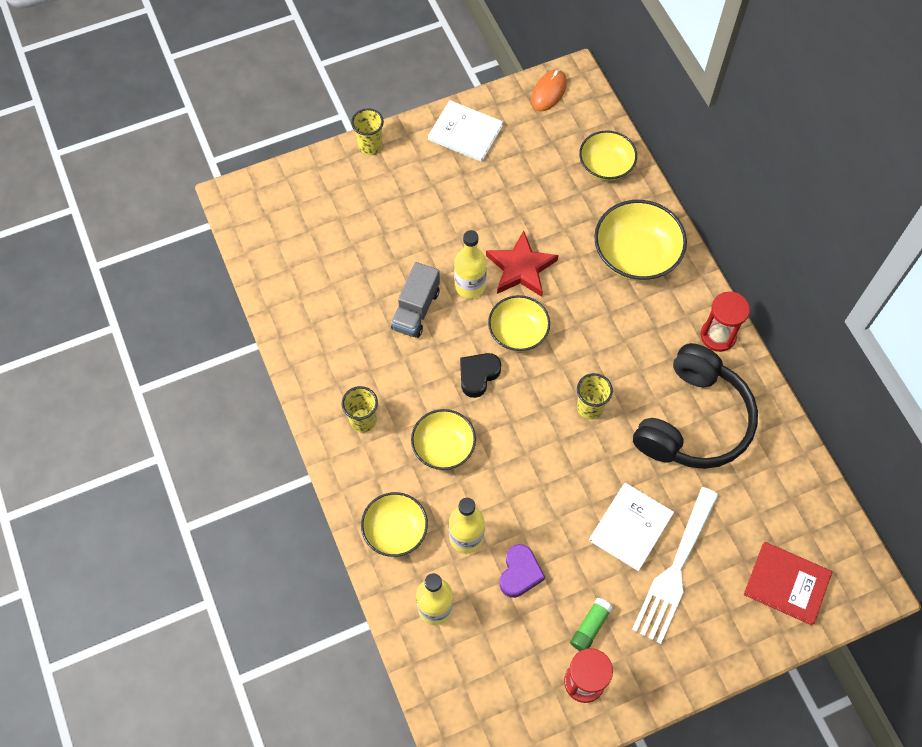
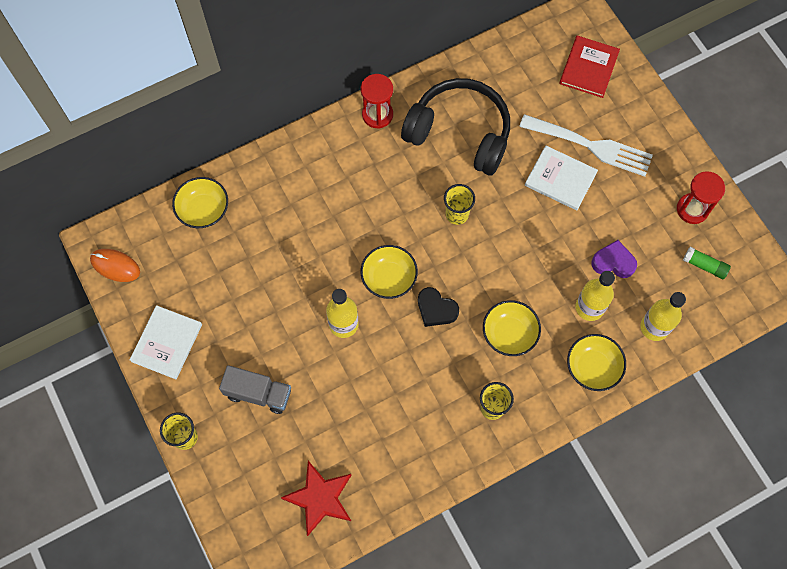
camera: 95 degrees left, 5 degrees up
(416, 310) = (373, 371): grey truck -> grey truck (258, 393)
(521, 268) = (321, 280): red star -> red star (320, 498)
(590, 627) = (648, 207): green glue stick -> green glue stick (704, 266)
(636, 255) = (300, 181): yellow bowl -> none

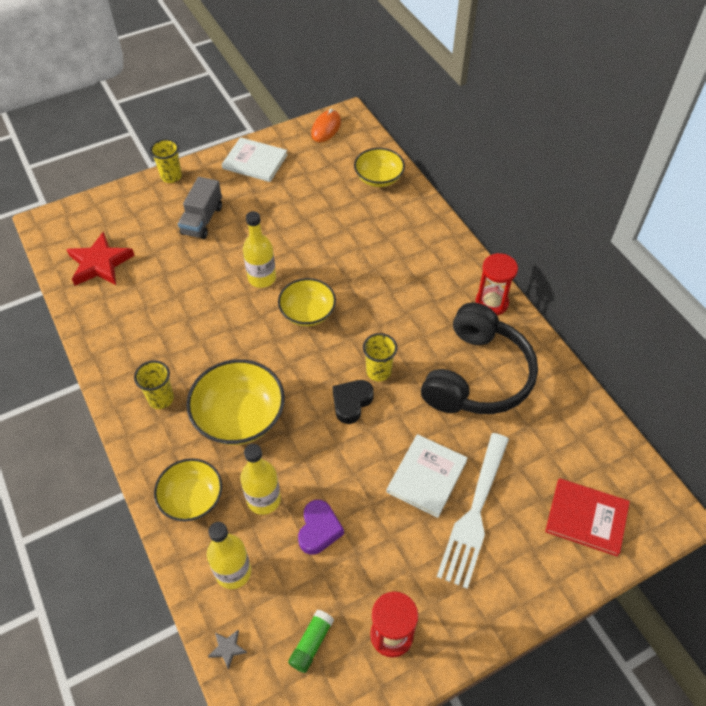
camera: 90 degrees right, 15 degrees down
(436, 309) = (271, 351): black heart -> black heart (351, 402)
(509, 333) = (239, 417): yellow bowl -> yellow bowl, size x1.52
(714, 326) = (227, 648): none -> grey star

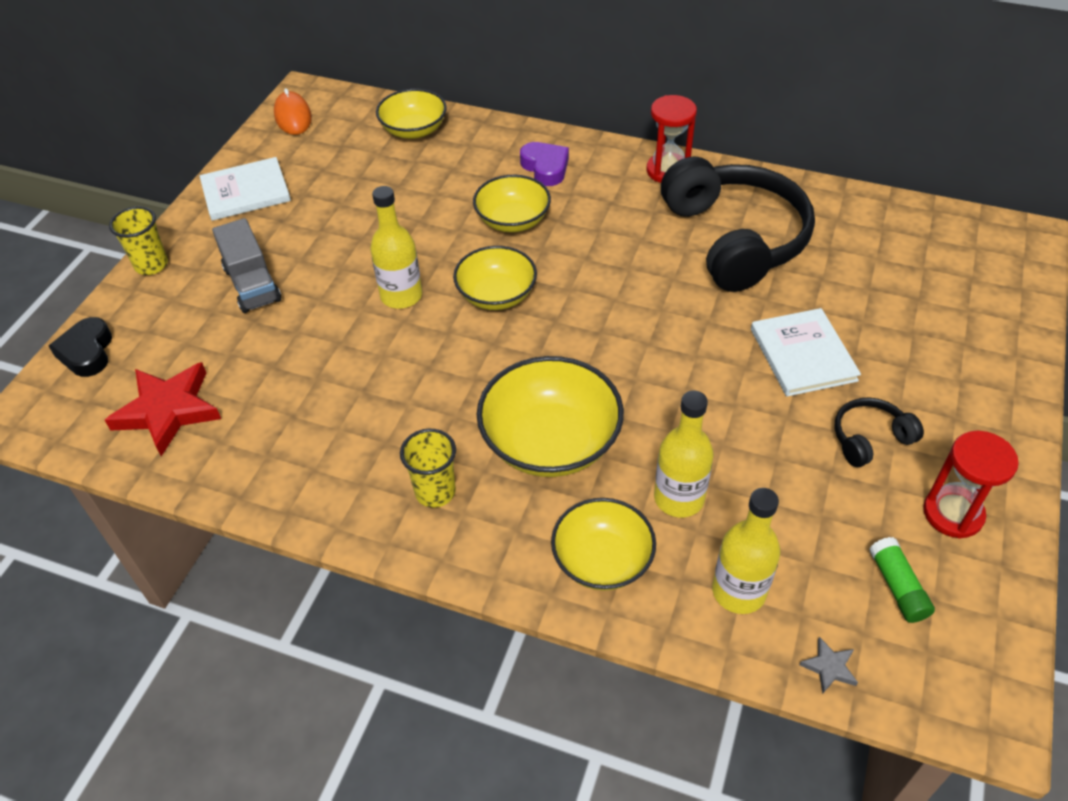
camera: 40 degrees left, 5 degrees down
(319, 529) = (769, 480): purple heart -> purple heart (545, 168)
(351, 402) = (649, 344): black heart -> black heart (87, 352)
(367, 273) = (513, 220): none -> yellow bowl
(378, 371) = (639, 298): yellow cup -> none
(401, 555) = (870, 438): none -> black headphones
(474, 514) = (883, 353): white fork -> none
(586, 518) = (970, 286): red book -> none

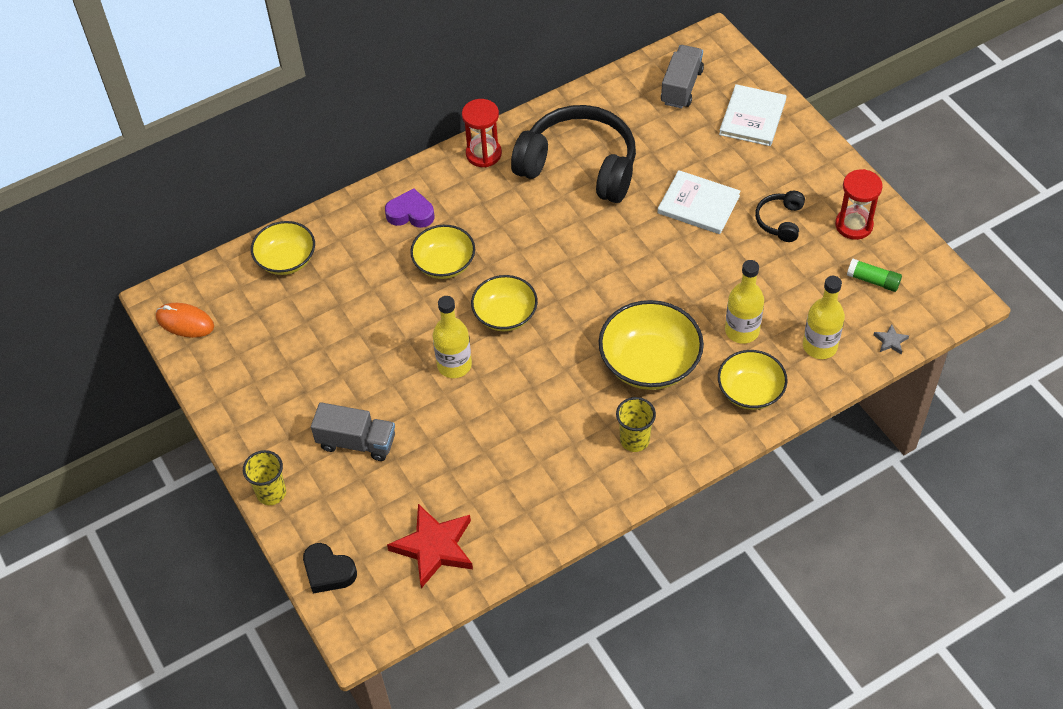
camera: 50 degrees left, 5 degrees up
(246, 192) = (247, 396): white book -> white book (752, 117)
(932, 250) = (681, 87): none -> grey truck

